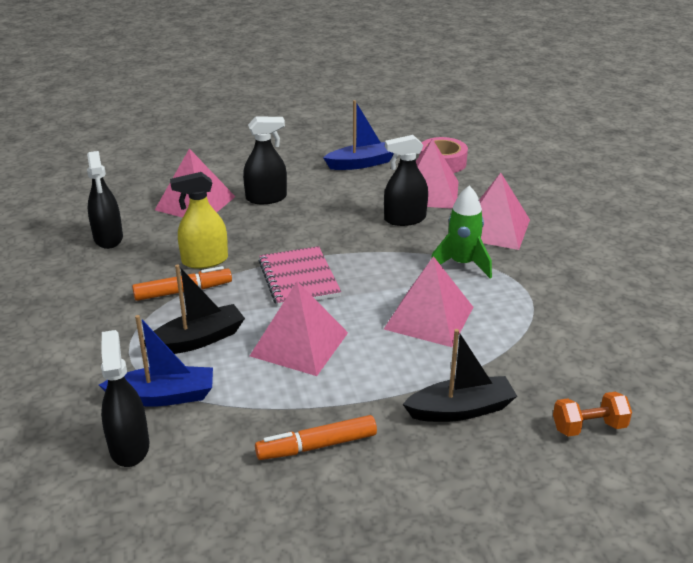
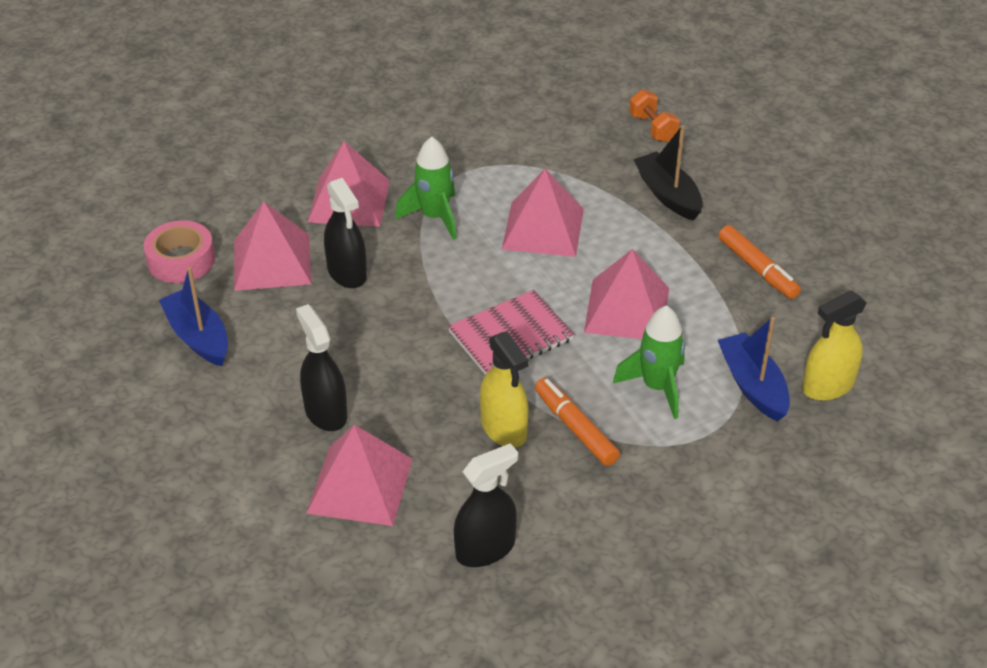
camera: 105 degrees left, 10 degrees up
(129, 447) = (828, 386): black spray bottle -> yellow spray bottle
(198, 340) = (657, 387): black boat -> green rocket

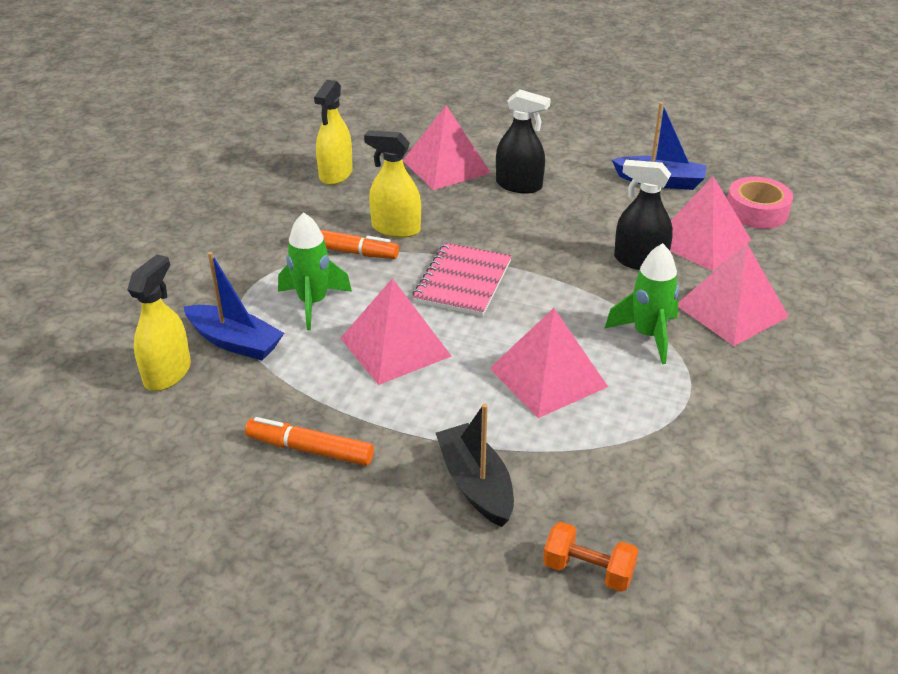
camera: 140 degrees right, 5 degrees down
(485, 549) = (336, 174): black spray bottle -> yellow spray bottle
(668, 195) = (476, 484): black boat -> black boat turned 135 degrees counterclockwise

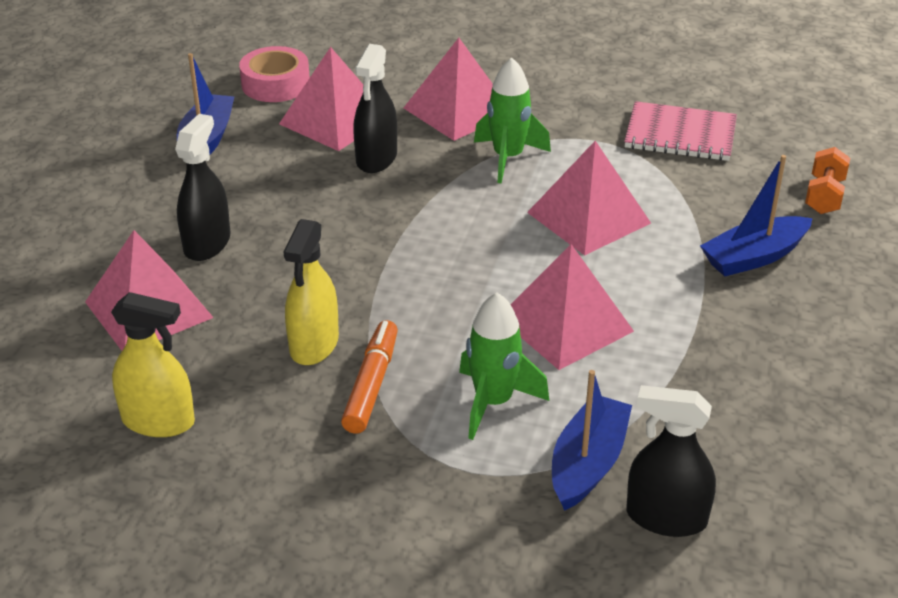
camera: 95 degrees left, 0 degrees up
(167, 373) = (666, 517): yellow spray bottle -> black spray bottle
(310, 449) = (751, 370): orange marker -> none
(462, 282) = (430, 280): pink notebook -> pink notebook (680, 135)
(476, 484) = (754, 257): black boat -> blue boat

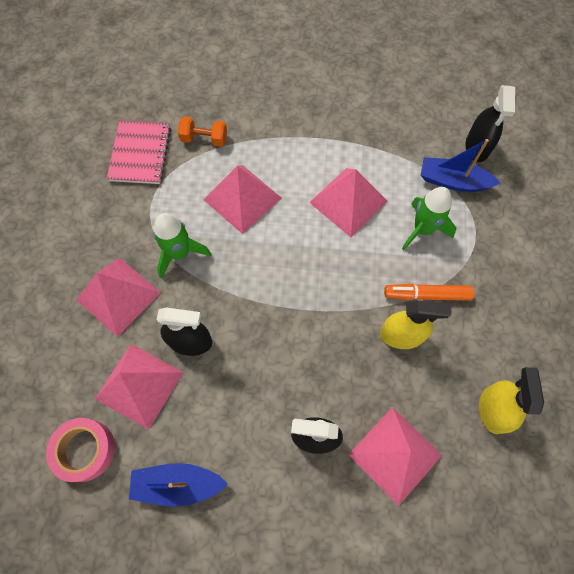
camera: 100 degrees left, 30 degrees up
(754, 257) = (267, 114): blue boat -> none
(824, 196) = (201, 80): orange dumbbell -> orange dumbbell (204, 139)

